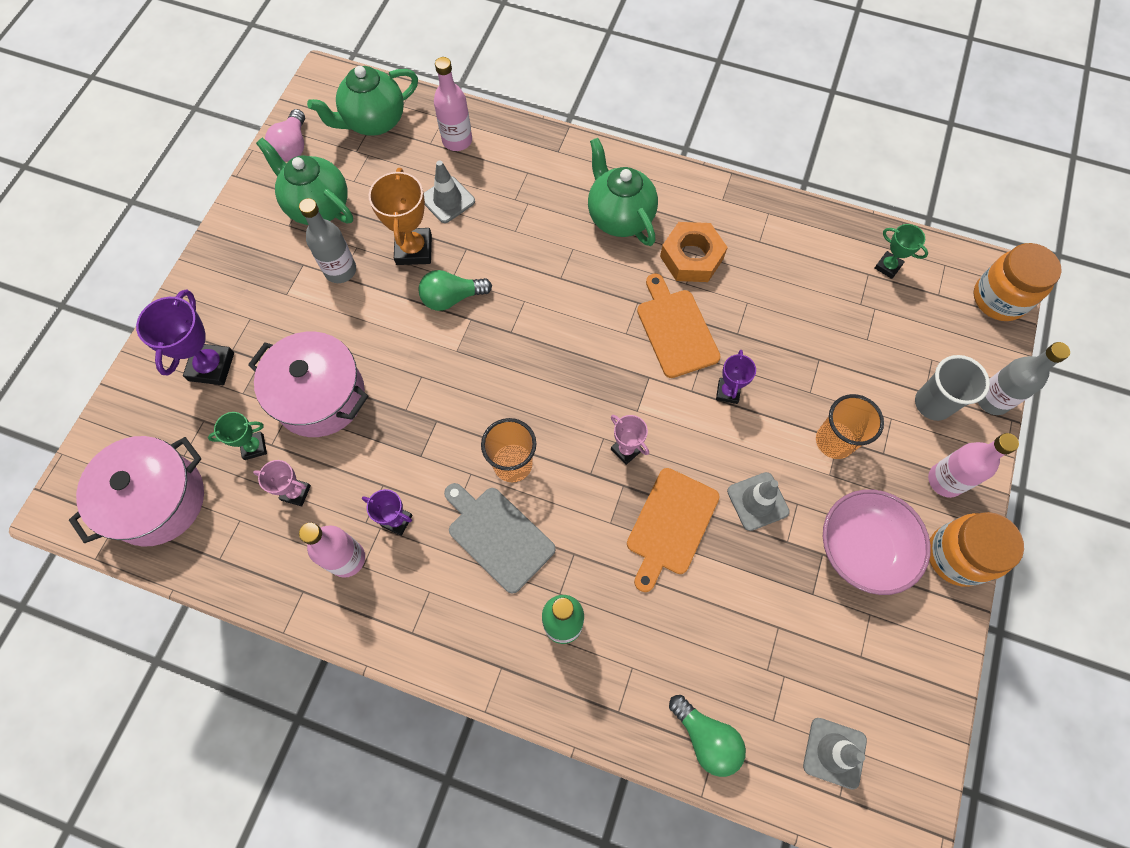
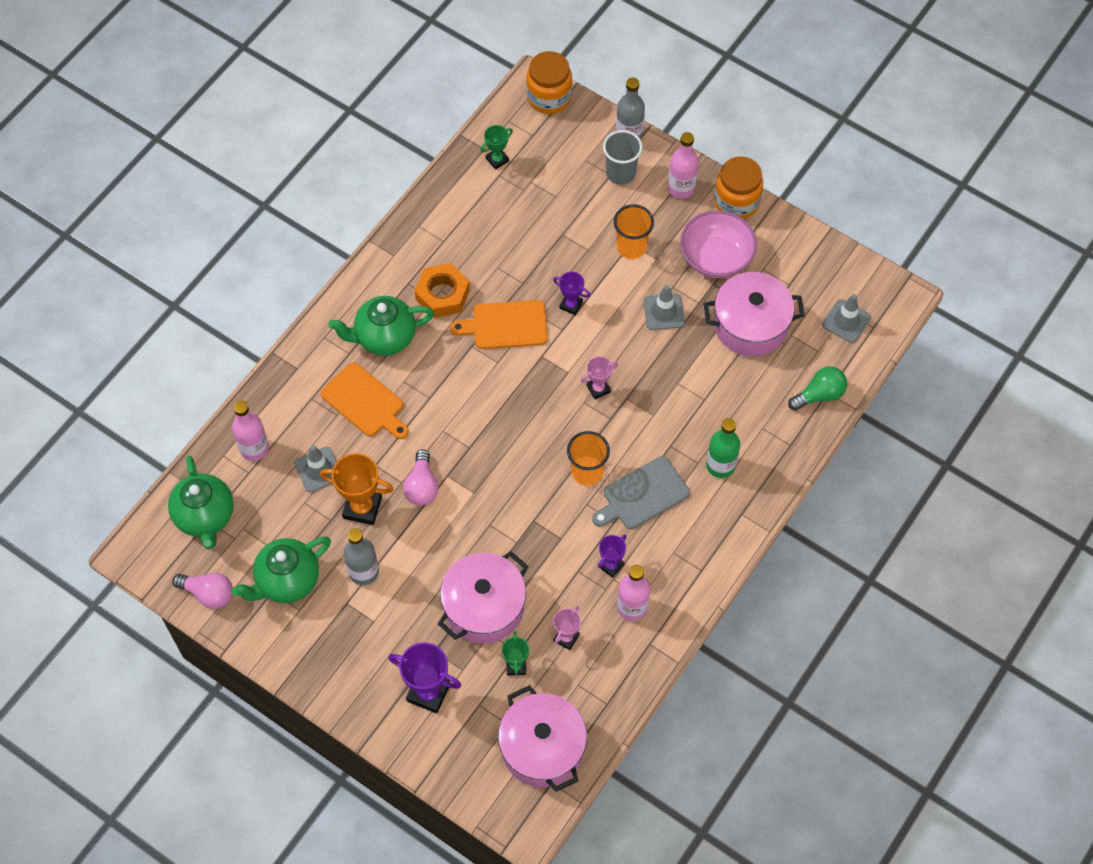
camera: 75 degrees left, 5 degrees down
(452, 298) = (422, 486): green light bulb -> pink light bulb
(670, 525) = (666, 374): orange cutting board -> orange cutting board (365, 402)
(779, 617) = (750, 325): none -> pink pot

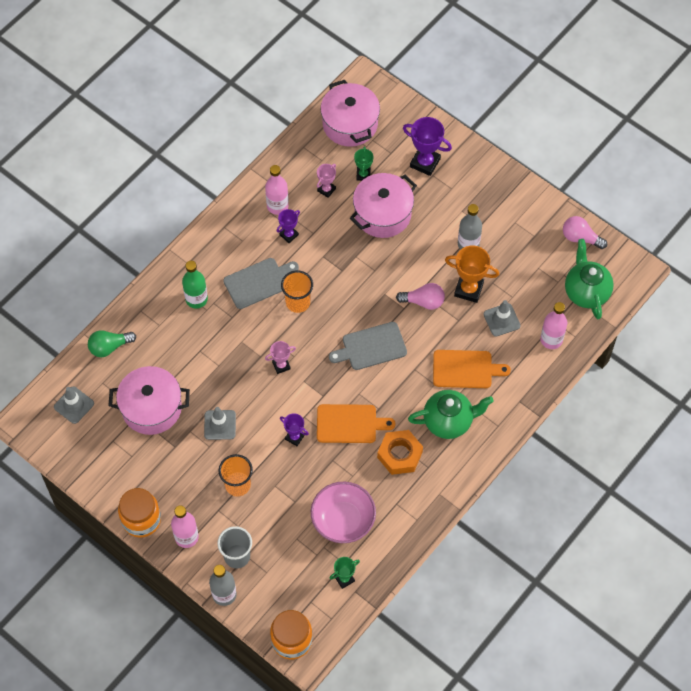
camera: 175 degrees left, 0 degrees up
(287, 581) = (524, 242): green teapot -> none
(365, 402) = (465, 369): orange cutting board -> orange cutting board turned 135 degrees clockwise
(422, 486) = (423, 301): pink light bulb -> pink light bulb turned 90 degrees clockwise
(486, 421) = (371, 347): none -> grey cutting board
(716, 257) = (168, 469): pink bowl -> pink bowl (343, 520)

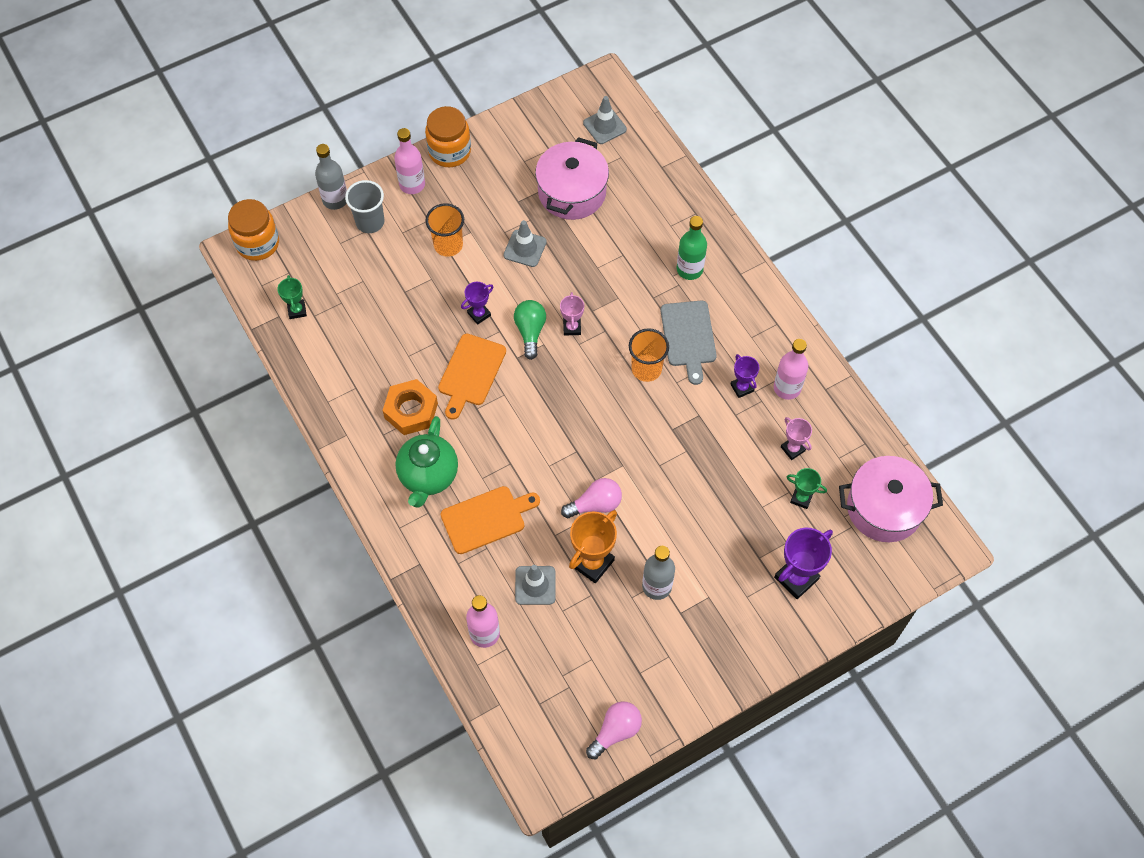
camera: 110 degrees right, 0 degrees up
(109, 347) = (661, 173): green light bulb -> green light bulb (530, 332)
(343, 520) = (362, 330): pink bowl -> none
(371, 347) = (557, 427): grey cutting board -> none
(382, 214) = (735, 501): pink pot -> none
(423, 301) = (595, 504): pink light bulb -> pink light bulb turned 135 degrees counterclockwise
(465, 369) = (486, 519): orange cutting board -> orange cutting board turned 135 degrees counterclockwise
(586, 292) = (534, 705): green teapot -> none

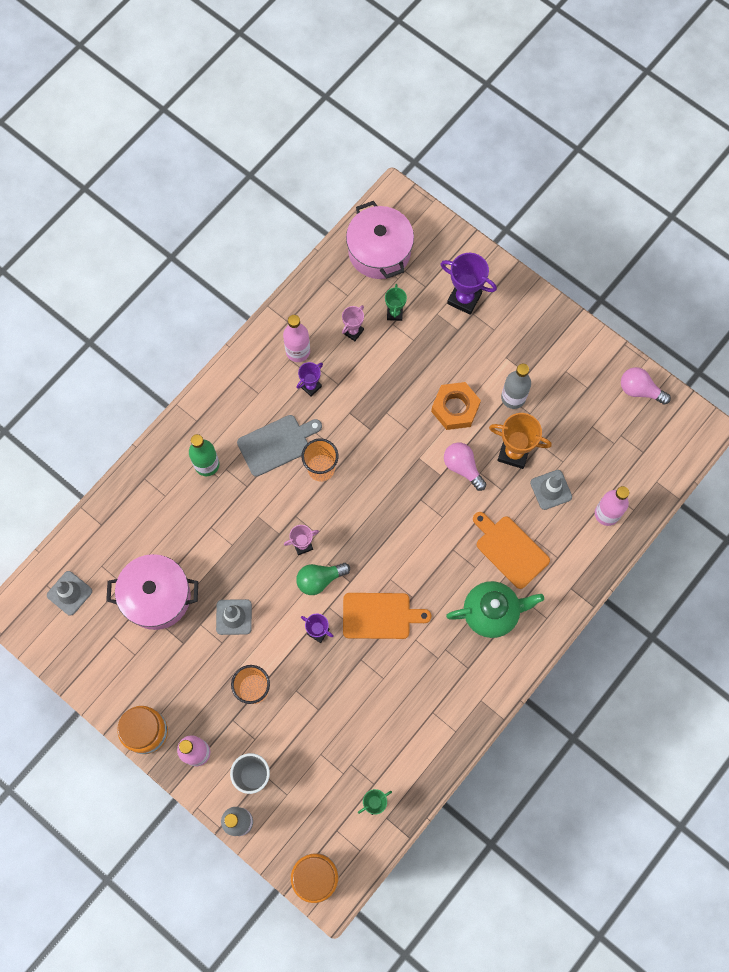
camera: 110 degrees left, 10 degrees up
(411, 410) = (436, 653): orange nut -> orange nut (455, 408)

